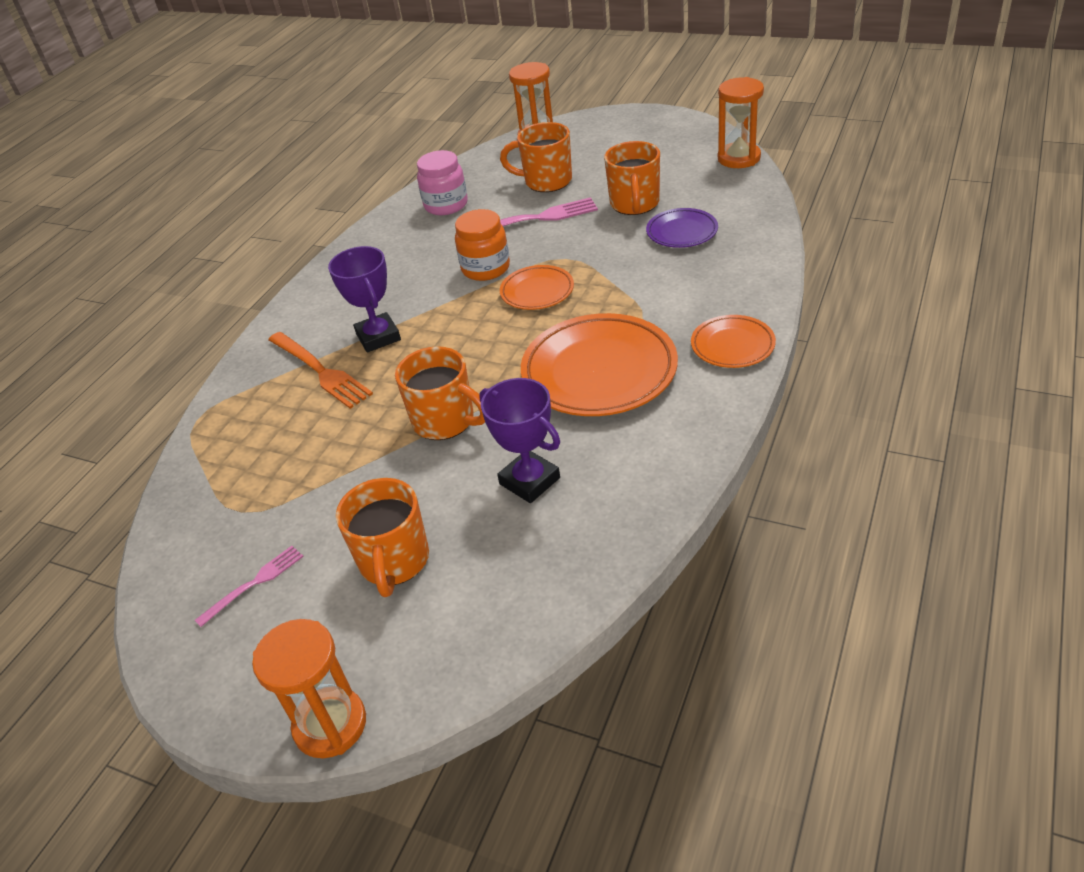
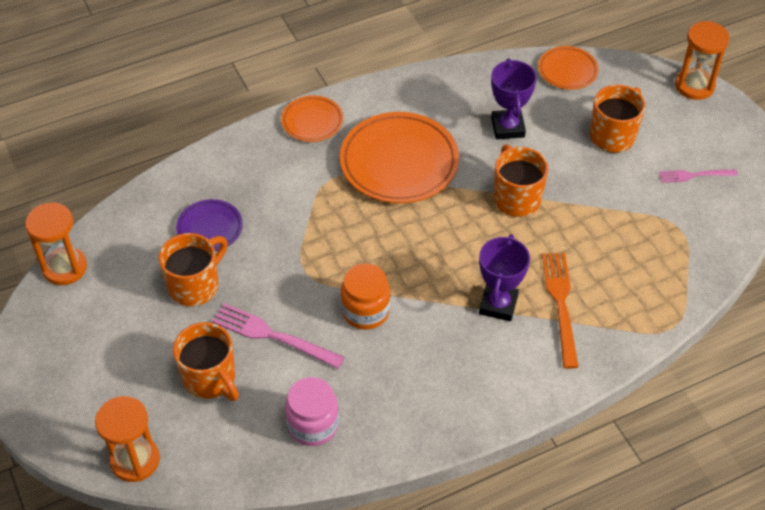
camera: 145 degrees left, 10 degrees up
(537, 291) = (359, 256): orange plate -> orange plate (567, 71)

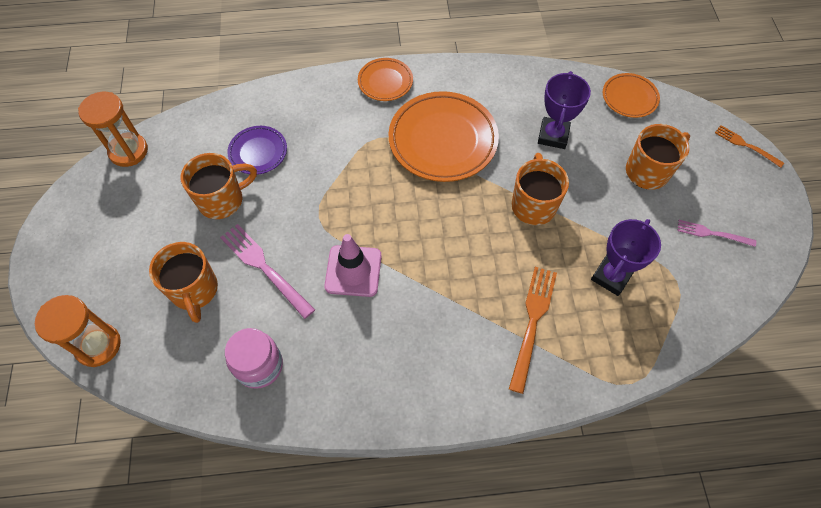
camera: 20 degrees right, 10 degrees up
(365, 311) = (353, 271): orange jar -> pink traffic cone
(498, 305) = (474, 304): purple trophy -> purple trophy (611, 276)
(694, 86) = (745, 145): orange hourglass -> orange fork

